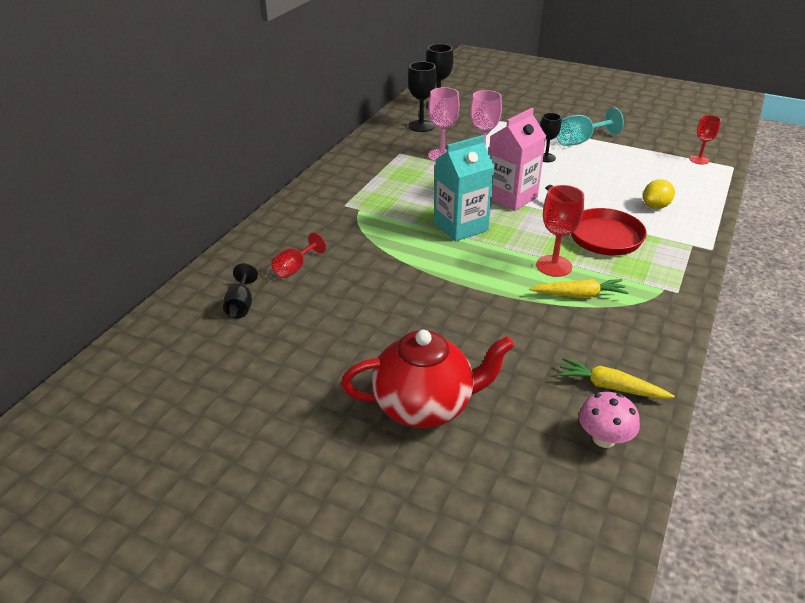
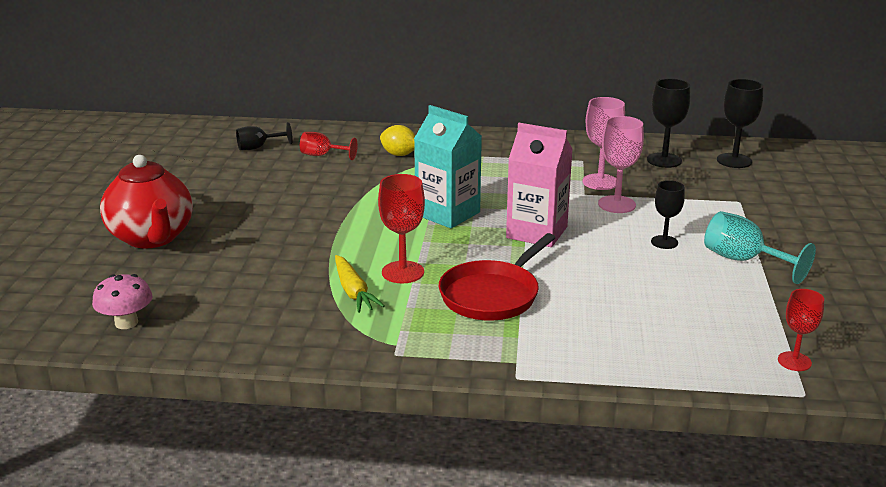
camera: 70 degrees right, 10 degrees down
(610, 387) = (201, 321): yellow carrot -> none
(655, 206) = (601, 329): yellow lemon -> yellow lemon (399, 154)

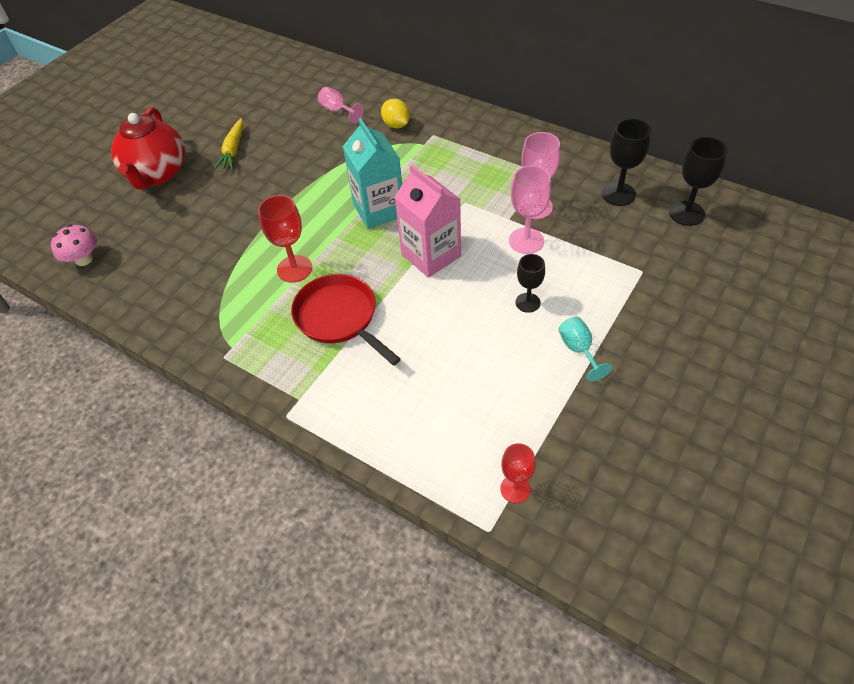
camera: 30 degrees right, 25 degrees up
(258, 147) = (298, 88): black goblet -> none
(322, 155) = (337, 110): red goblet -> pink goblet
(353, 291) = (245, 278): yellow carrot -> yellow carrot (233, 150)
(493, 295) = (339, 318): red pan -> red pan turned 75 degrees clockwise
(743, 260) = (578, 350): turquoise goblet -> turquoise goblet, size x0.66

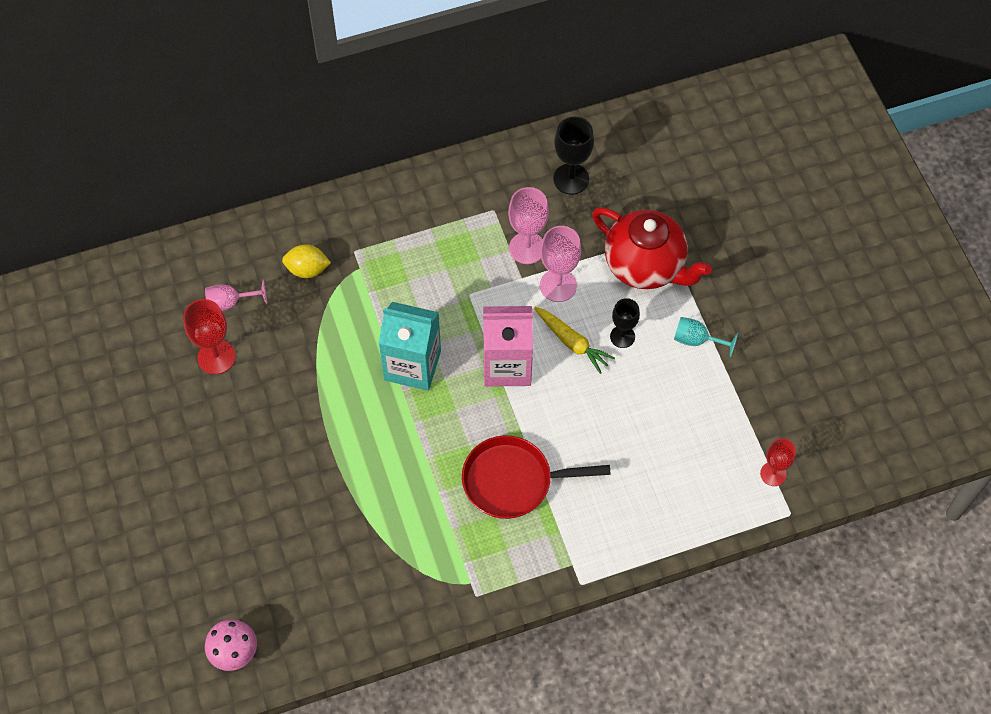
camera: 55 degrees left, 10 degrees up
(157, 174) = (163, 521): red teapot -> red teapot (645, 266)
(233, 150) = (196, 431): yellow carrot -> yellow carrot (572, 342)
(294, 269) = (422, 479): red goblet -> red goblet (216, 357)
(686, 213) = (636, 154): black goblet -> none

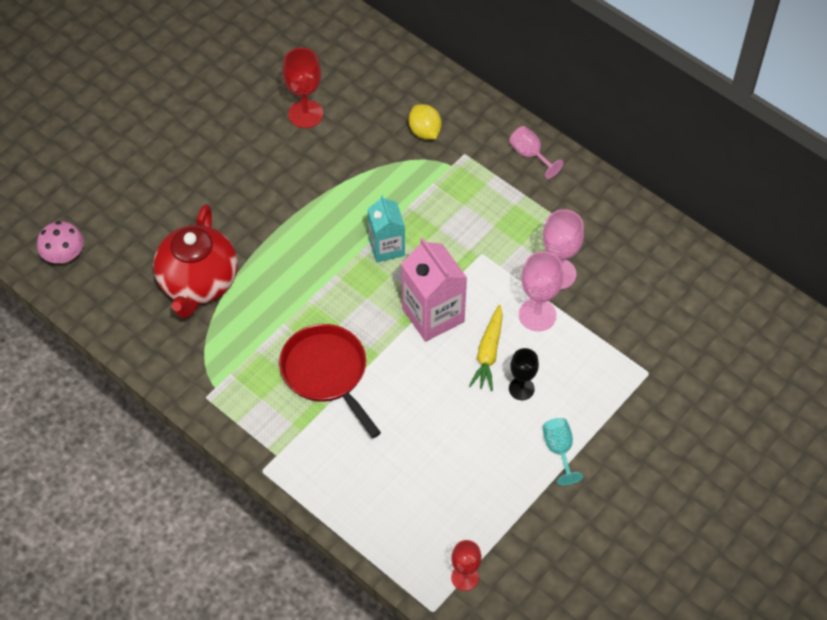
camera: 60 degrees right, 5 degrees down
(230, 302) = (359, 97): pink goblet -> pink goblet (530, 154)
(412, 365) = (386, 247): turquoise carton -> turquoise carton, size x0.66
(571, 179) = (652, 272): black goblet -> none
(645, 266) = (606, 373): red teapot -> red teapot (198, 284)

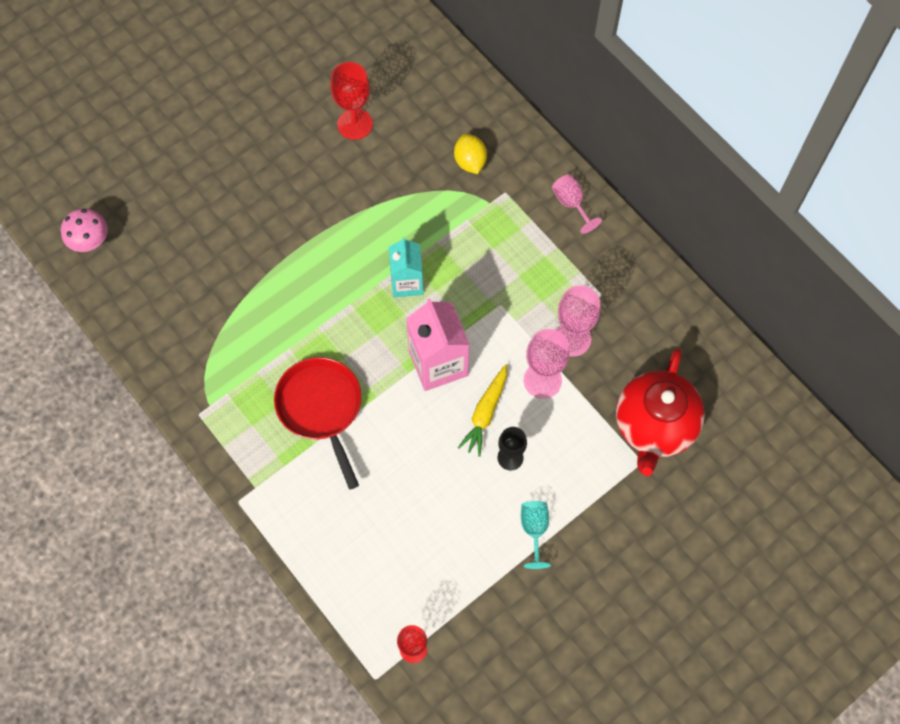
camera: 10 degrees right, 10 degrees up
(198, 284) = (214, 292): red teapot -> red teapot (654, 426)

